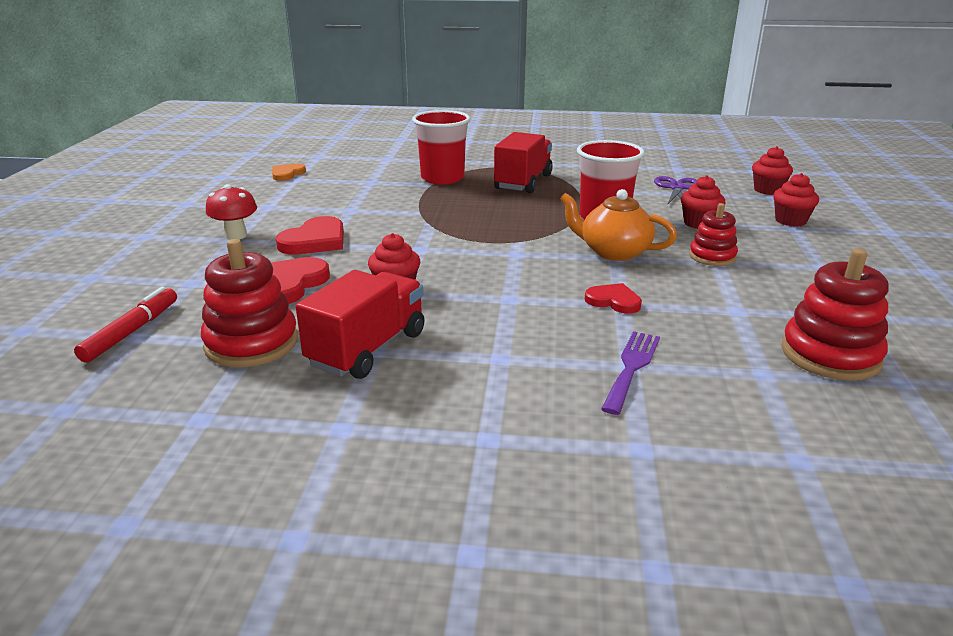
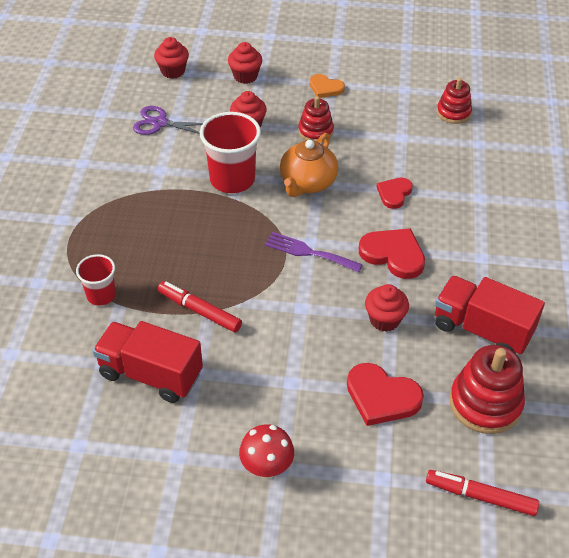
camera: 90 degrees left, 20 degrees up
(287, 174) = (55, 457): orange heart -> orange heart (325, 88)
(315, 241) = (282, 392): red heart -> red heart (393, 254)
(421, 209) = (199, 311): none -> red marker
(442, 178) = (101, 295): red cup -> red cup, size x0.58
(523, 182) = (126, 228): red truck -> red truck (150, 374)
(631, 367) = (482, 197): purple fork -> purple fork (308, 252)
(830, 355) = (453, 113): red stacking toy -> red stacking toy, size x0.63

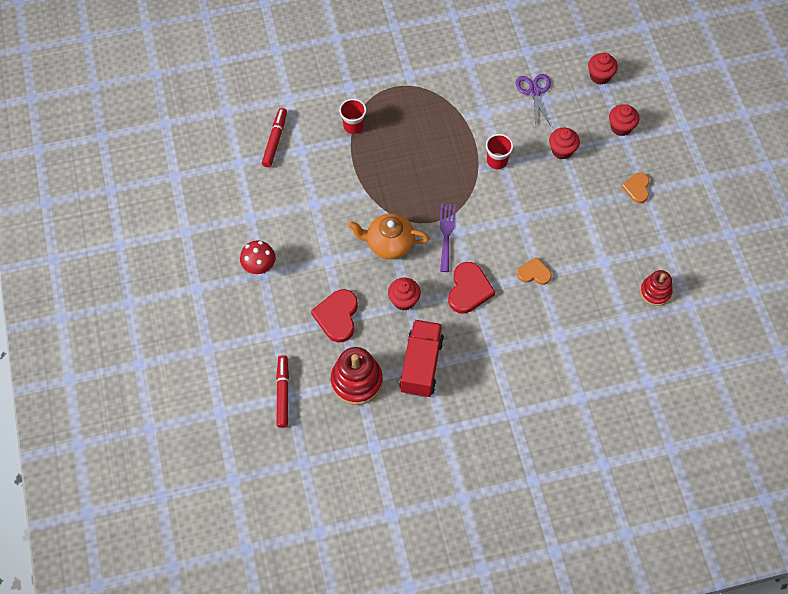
camera: 70 degrees right, 15 degrees up
(150, 374) = (303, 179): red truck -> none
(199, 311) = (364, 186): red marker -> red marker (275, 140)
(232, 179) = (497, 161): red cup -> red cup, size x0.58
(307, 183) = (517, 211): orange teapot -> orange teapot (389, 244)
(315, 131) = (579, 198): red stacking toy -> none
(394, 193) = (534, 273): red heart -> orange heart

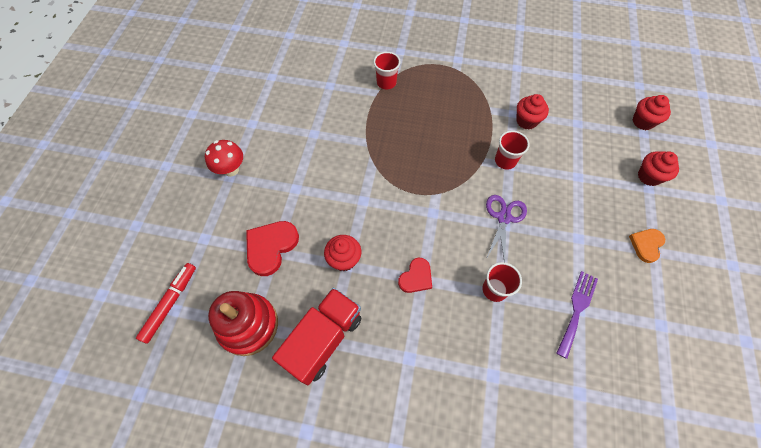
camera: 25 degrees right, 0 degrees up
(275, 140) = (313, 70): red marker -> none
(389, 244) = (360, 197): orange teapot -> none
(446, 234) = (421, 210): purple fork -> purple fork (577, 309)
(469, 289) = (416, 277): red heart -> red heart, size x0.63
(534, 92) = (570, 113): purple scissors -> purple scissors (504, 217)
(534, 273) = (494, 289): orange heart -> red cup
(562, 150) = (576, 175): red cupcake -> red cupcake (526, 121)
(655, 292) = (630, 375): red stacking toy -> none

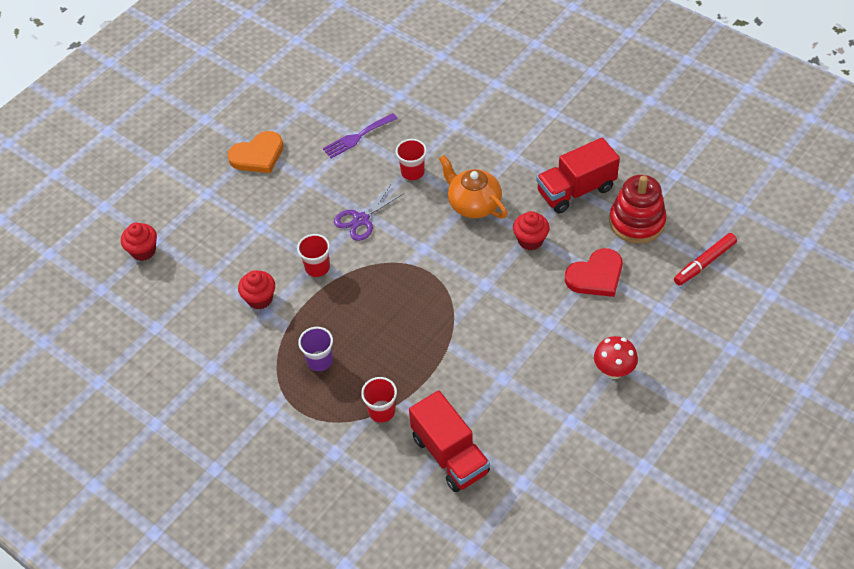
camera: 150 degrees left, 10 degrees down
(326, 75) = (450, 455): none -> red truck
(416, 277) = (473, 204): red heart -> orange teapot
(450, 97) = (320, 361): none -> purple cup
(646, 245) = (258, 155): orange heart -> orange heart, size x1.59
(649, 176) = (196, 202): red cupcake -> none

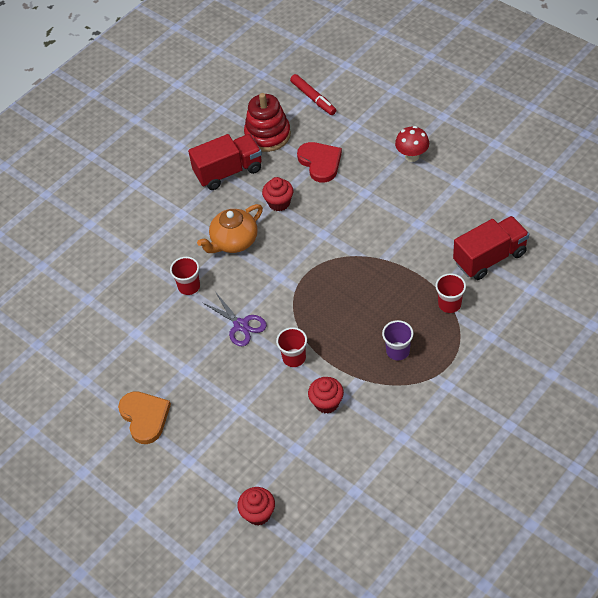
camera: 85 degrees left, 0 degrees up
(357, 137) = (136, 331): purple fork -> none
(575, 190) = (228, 172): red truck -> red truck turned 90 degrees counterclockwise

